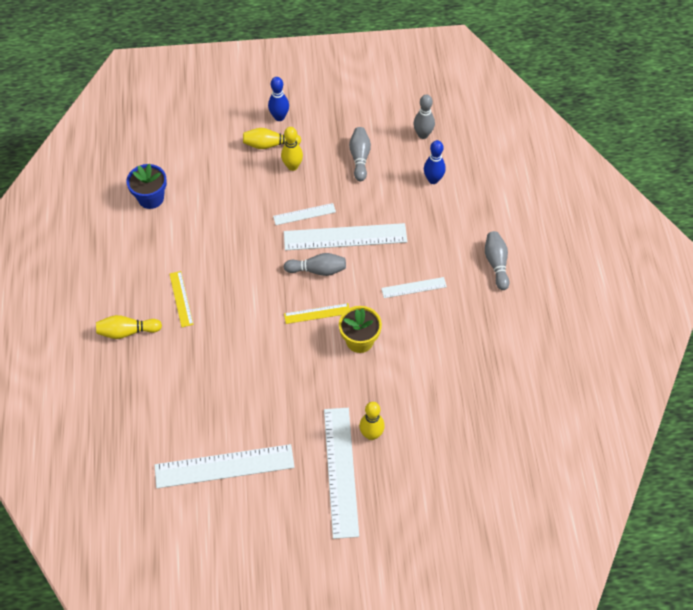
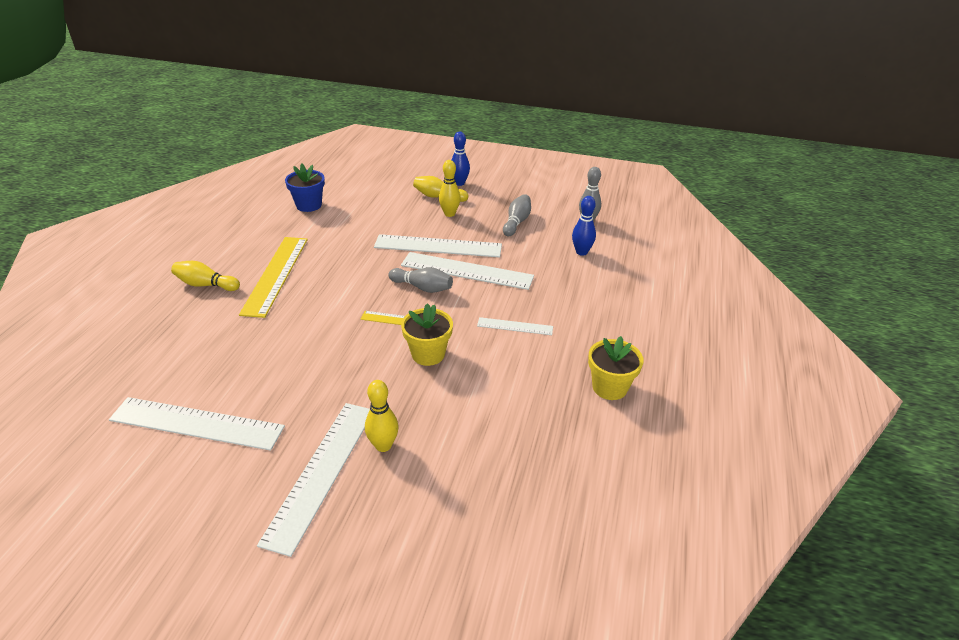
camera: 20 degrees right, 20 degrees down
(181, 299) = (276, 275): yellow ruler -> yellow ruler, size x1.95
(304, 214) = (438, 246): white ruler -> white ruler, size x1.95
(496, 264) = (619, 330): grey bowling pin -> none
(509, 324) = (609, 387): none -> yellow flower pot

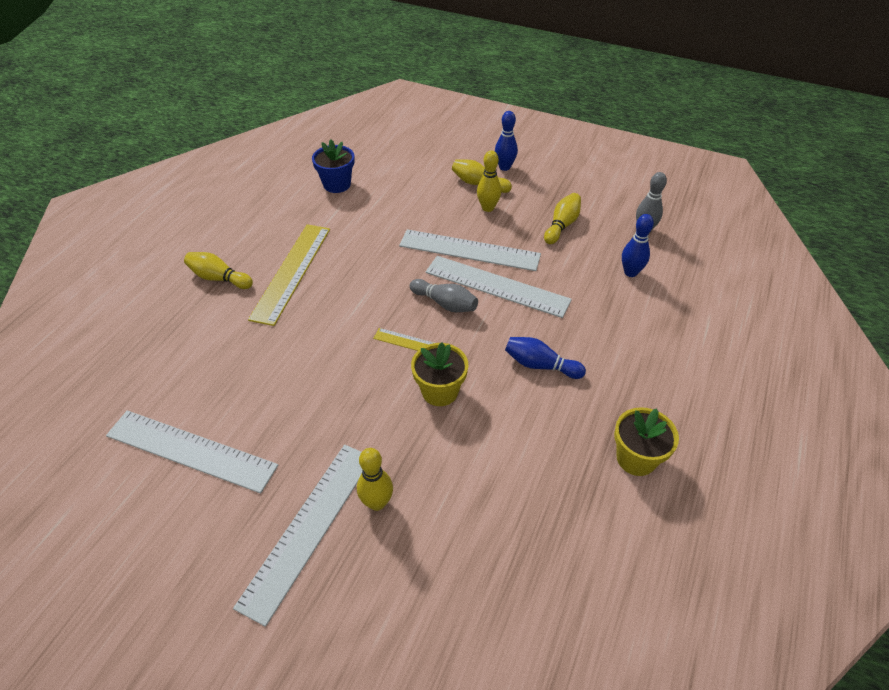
camera: 10 degrees right, 10 degrees up
(515, 326) = (540, 365): white ruler -> blue bowling pin
(516, 222) = (562, 225): grey bowling pin -> yellow bowling pin

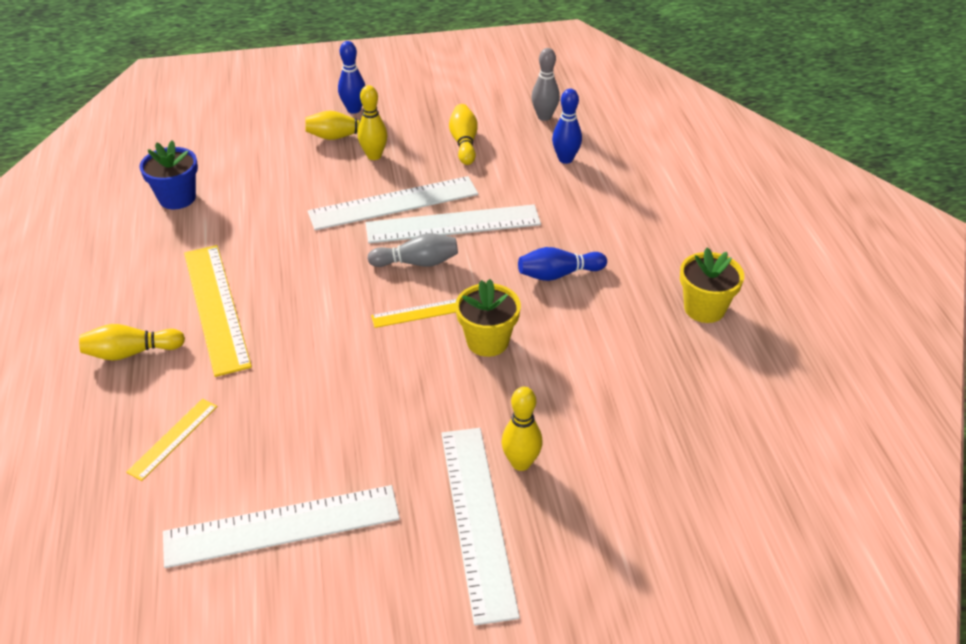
camera: 35 degrees left, 5 degrees down
(188, 350) = (173, 438): none -> yellow ruler

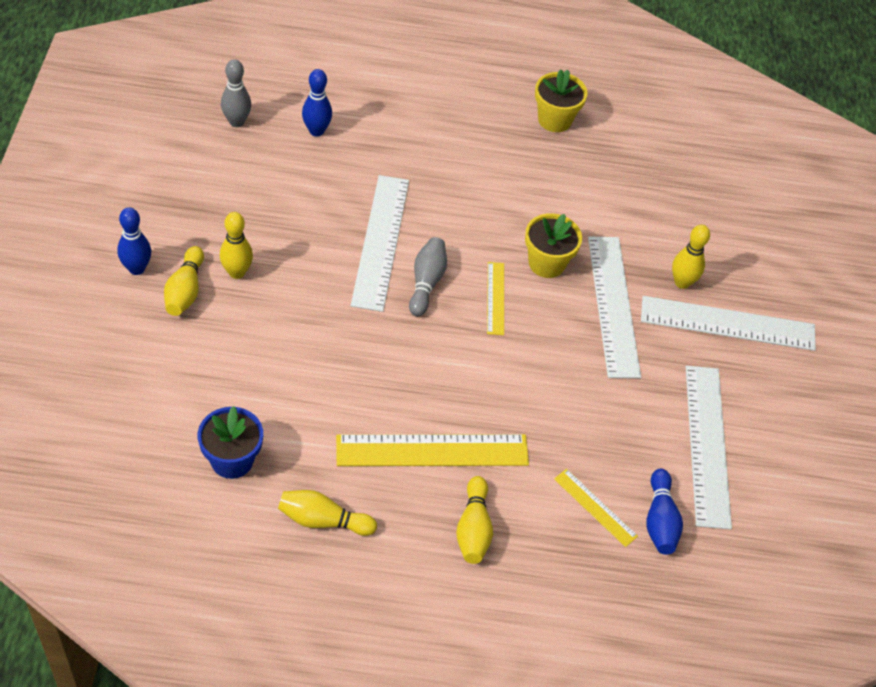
camera: 80 degrees left, 10 degrees up
(393, 203) = (327, 277): white ruler -> white ruler (613, 305)
(464, 143) = (250, 195): yellow bowling pin -> yellow bowling pin (323, 520)
(558, 274) = (480, 191): blue bowling pin -> blue bowling pin (660, 520)

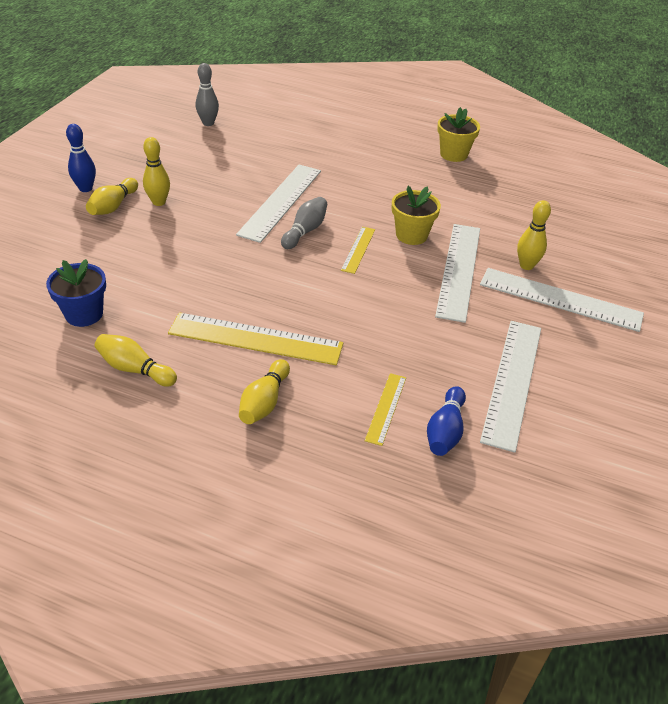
camera: 20 degrees right, 10 degrees down
(316, 131) = (264, 135): blue bowling pin -> none
(595, 507) = (386, 408): yellow ruler -> yellow ruler turned 45 degrees clockwise

